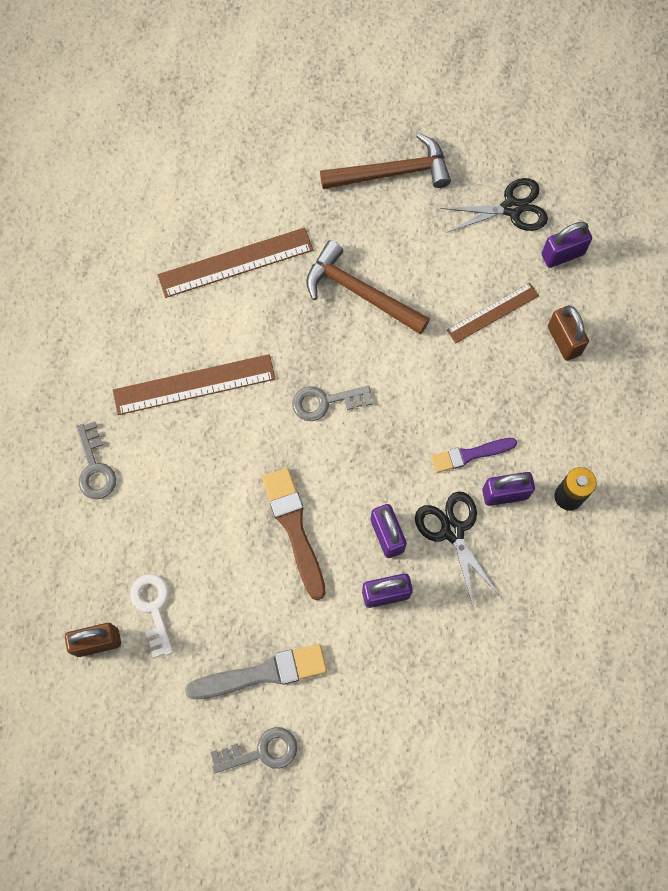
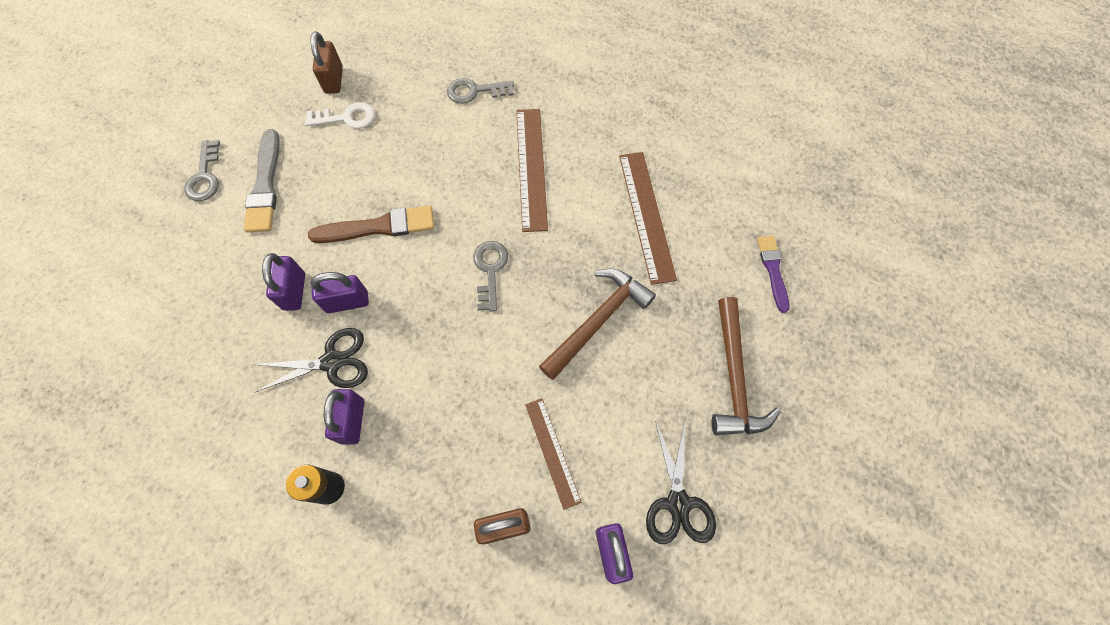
camera: 100 degrees right, 5 degrees down
(470, 455) = (402, 394): purple brush -> purple brush (773, 270)

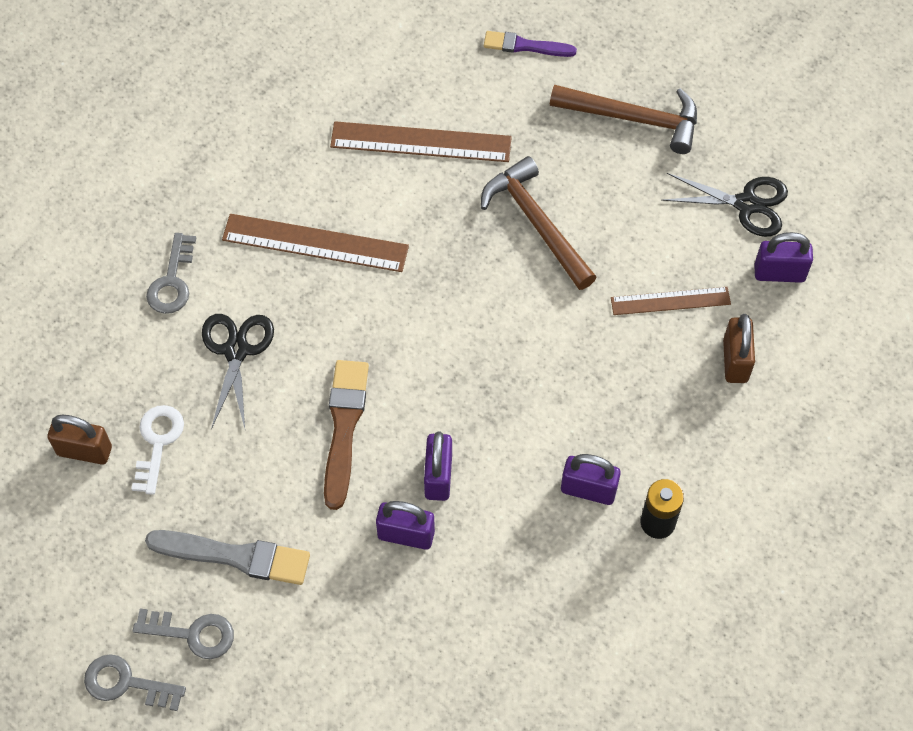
camera: 75 degrees left, 5 degrees down
(332, 362) = (511, 502): black scissors -> black scissors (236, 350)
(490, 270) = (442, 316): grey key -> grey key (126, 683)

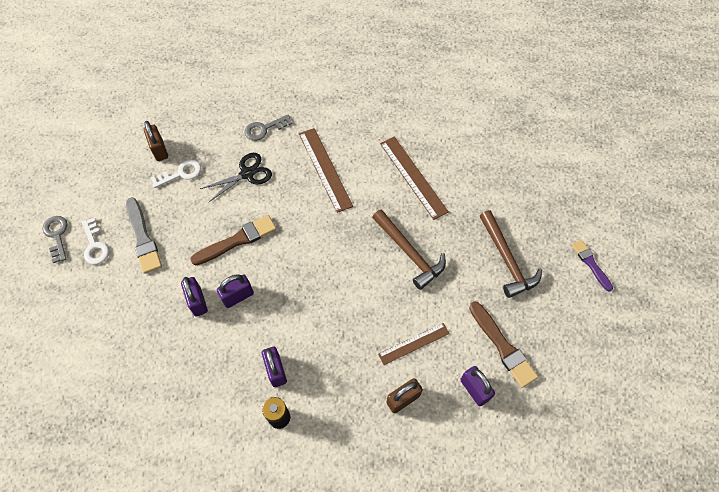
camera: 55 degrees right, 0 degrees up
(192, 633) = (95, 245): grey key -> white key
(525, 46) = (505, 186): purple brush -> purple brush (590, 263)
(536, 223) = (409, 253): brown hammer -> brown hammer turned 120 degrees clockwise
(670, 301) = (414, 344): brown ruler -> brown ruler turned 75 degrees counterclockwise
(746, 204) = (502, 346): black scissors -> brown brush

